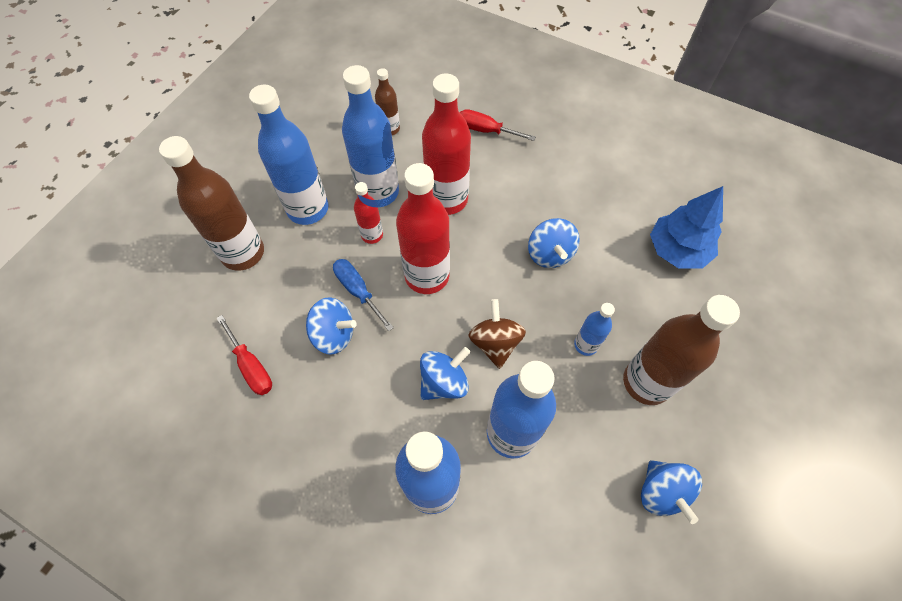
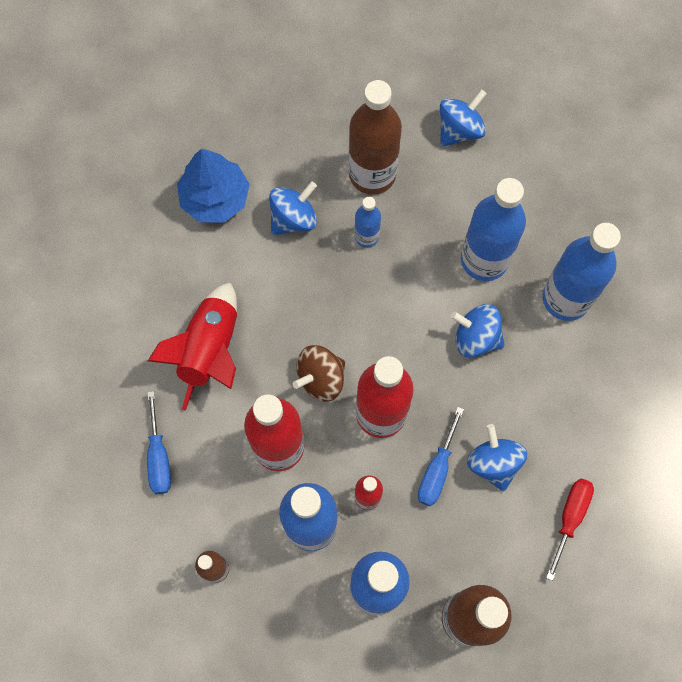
camera: 120 degrees left, 10 degrees up
(486, 130) = (159, 457): red screwdriver -> blue screwdriver
(495, 343) = (412, 313): brown spinning top -> brown spinning top (321, 378)
(546, 190) = (210, 350): none -> red rocket
(550, 254) = (287, 311): blue spinning top -> blue spinning top (293, 218)

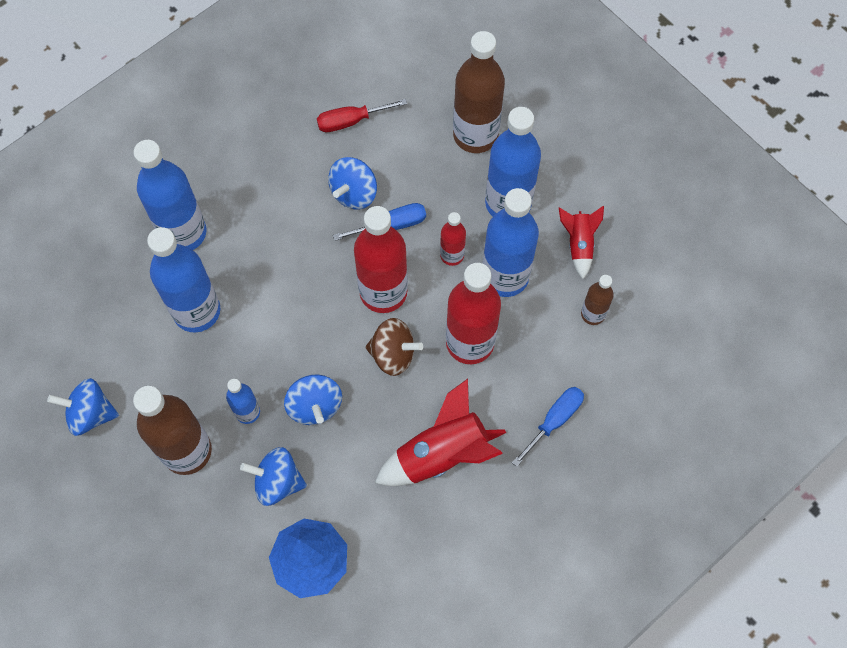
camera: 130 degrees left, 5 degrees down
(286, 616) = (579, 244): none -> red rocket
(476, 337) = (267, 271): blue spinning top -> blue spinning top (315, 406)

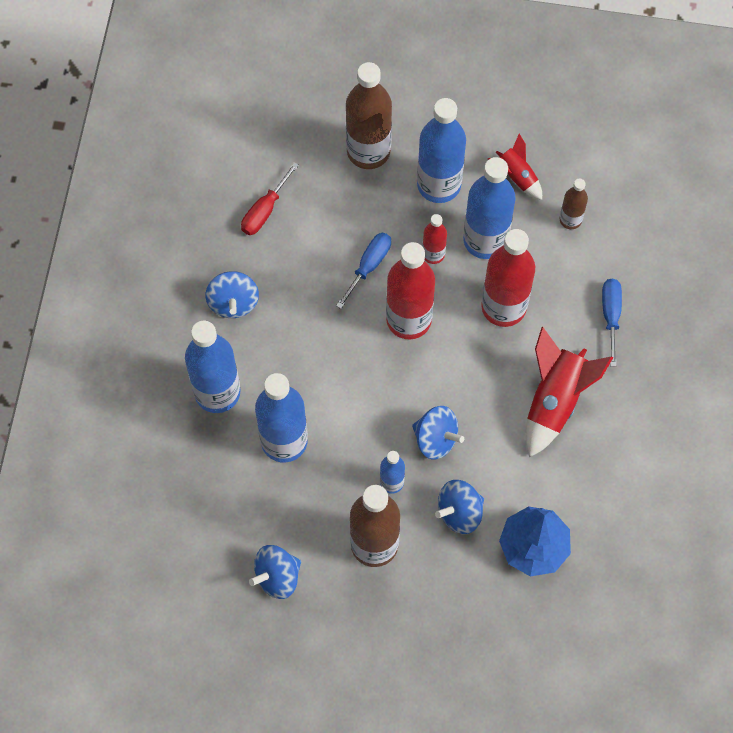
camera: 40 degrees left, 0 degrees up
(354, 193) = (318, 263): blue spinning top -> blue spinning top (233, 302)
(393, 354) = (457, 358): brown spinning top -> none

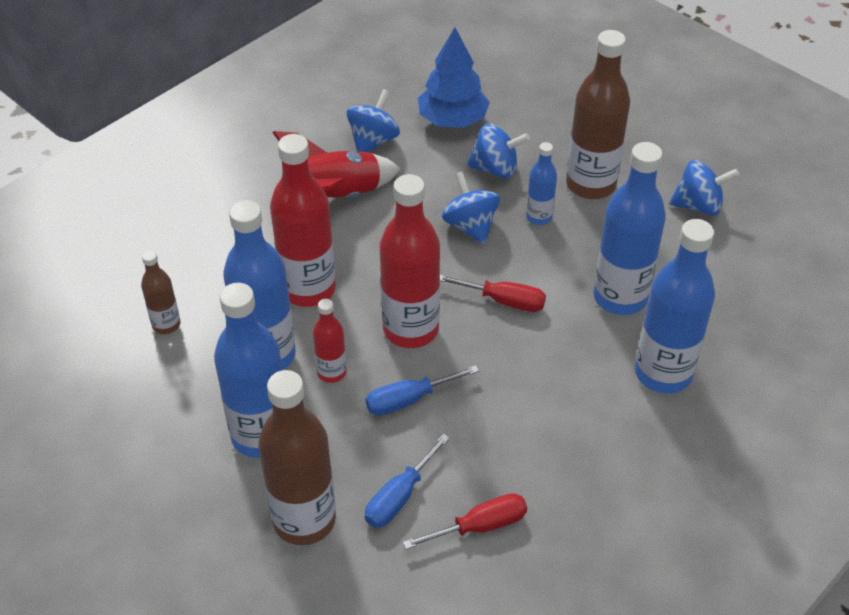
camera: 145 degrees left, 20 degrees down
(233, 302) = (587, 448): blue spinning top -> blue spinning top (373, 141)
(363, 384) = (503, 301): none -> red screwdriver
(516, 176) = (174, 395): red rocket -> none
(611, 315) = (219, 230): blue screwdriver -> blue screwdriver (399, 497)

